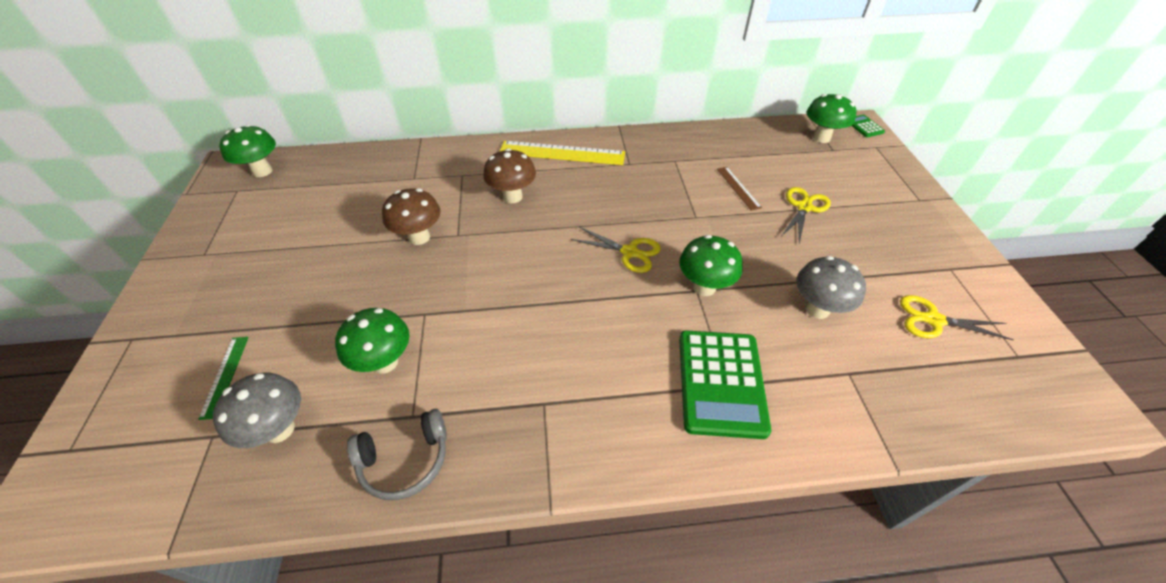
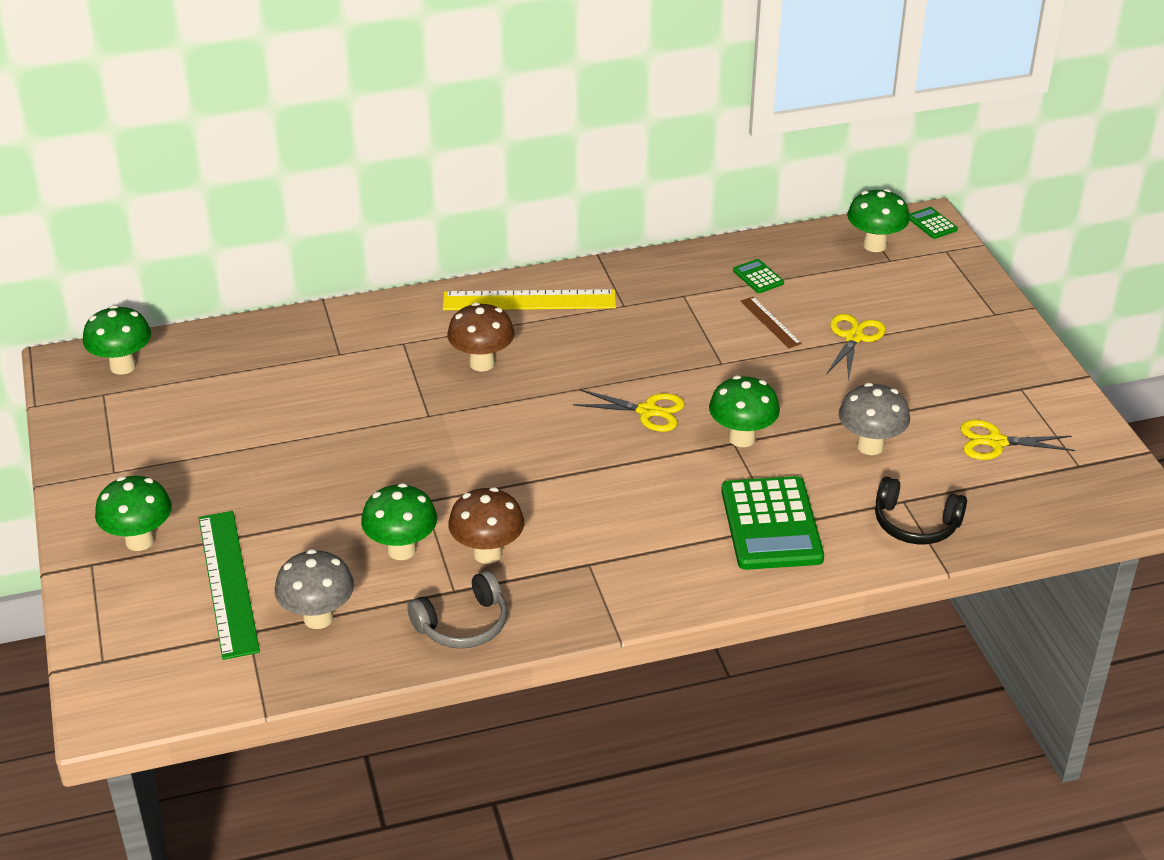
camera: 10 degrees left, 10 degrees down
(182, 321) = (140, 541): none -> green mushroom
(225, 376) = (227, 583): green ruler -> green ruler, size x1.96
(419, 237) = (381, 423): brown mushroom -> brown mushroom (487, 553)
(732, 152) = (758, 277): none -> green calculator
(861, 402) = (915, 524): none -> black headphones

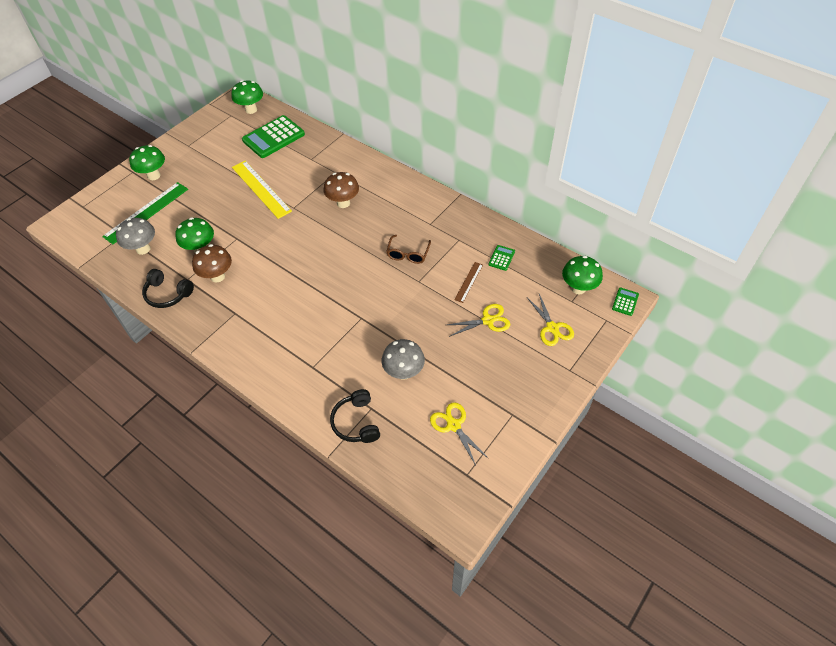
camera: 55 degrees right, 15 degrees up
(463, 624) = (168, 294): grey headphones -> black headphones
(529, 300) = (402, 192): yellow ruler -> yellow ruler (261, 189)
(647, 411) = (357, 275): yellow scissors -> yellow scissors (552, 328)
(660, 350) = (408, 254): none -> brown glasses
(742, 438) = (367, 319): green mushroom -> none
(771, 524) = (311, 364): green calculator -> green calculator (273, 137)

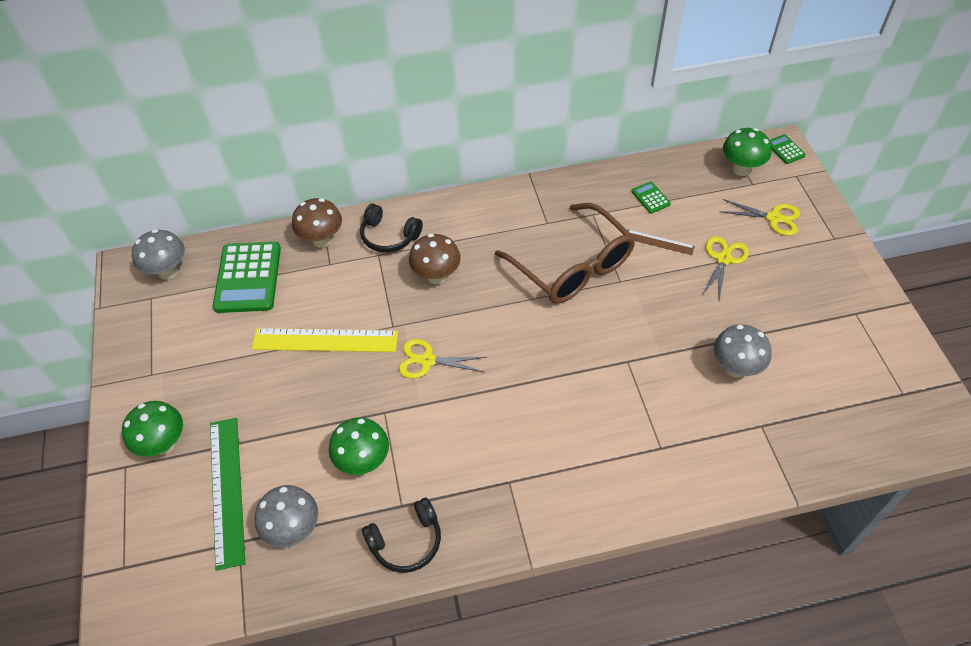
camera: 50 degrees left, 0 degrees up
(217, 276) = (430, 468): brown mushroom -> brown mushroom (322, 240)
(251, 110) = (168, 272): green mushroom -> grey mushroom
(356, 422) = (771, 450): black headphones -> black headphones (389, 236)
(408, 254) = (573, 267): brown glasses -> brown glasses, size x2.07
(453, 425) = (835, 367): yellow scissors -> yellow scissors (427, 360)
(469, 282) = (659, 242): brown ruler -> brown ruler turned 45 degrees counterclockwise

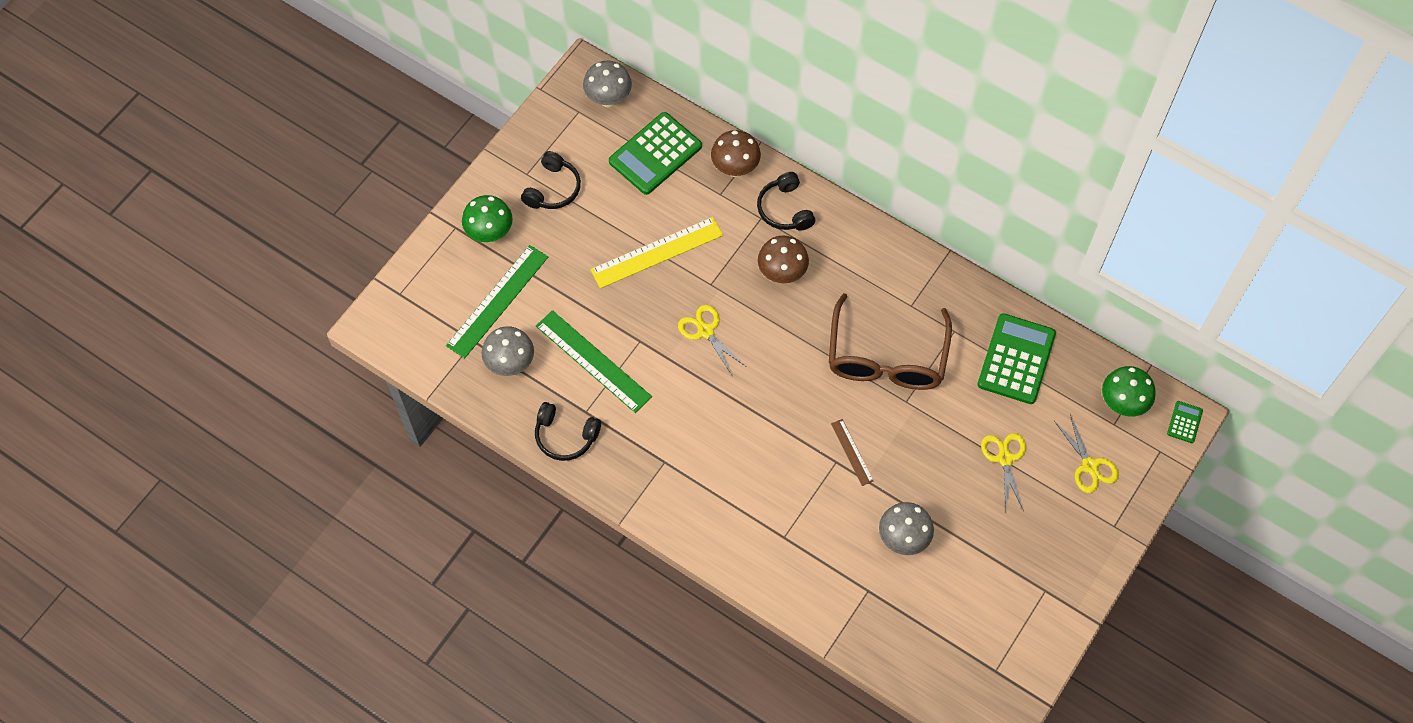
camera: 45 degrees right, 10 degrees up
(187, 366) = (553, 189): none -> black headphones
(325, 340) = (657, 252): yellow ruler -> yellow ruler turned 75 degrees counterclockwise
(363, 461) = (593, 361): green mushroom -> green ruler
(650, 198) = (1016, 359): green calculator -> green calculator, size x2.21
(659, 242) = (974, 400): brown ruler -> brown ruler (852, 452)
(723, 259) = (1005, 458): yellow scissors -> yellow scissors turned 75 degrees counterclockwise

